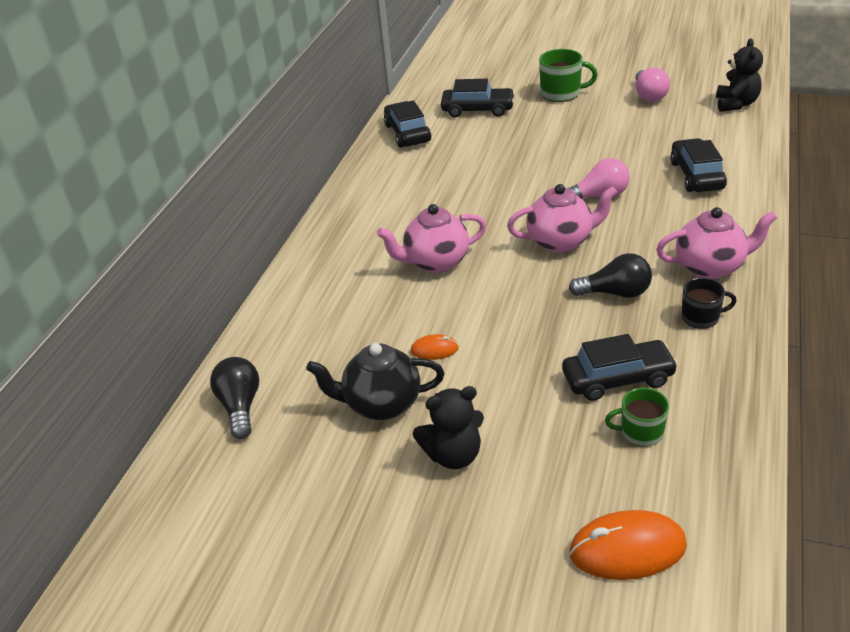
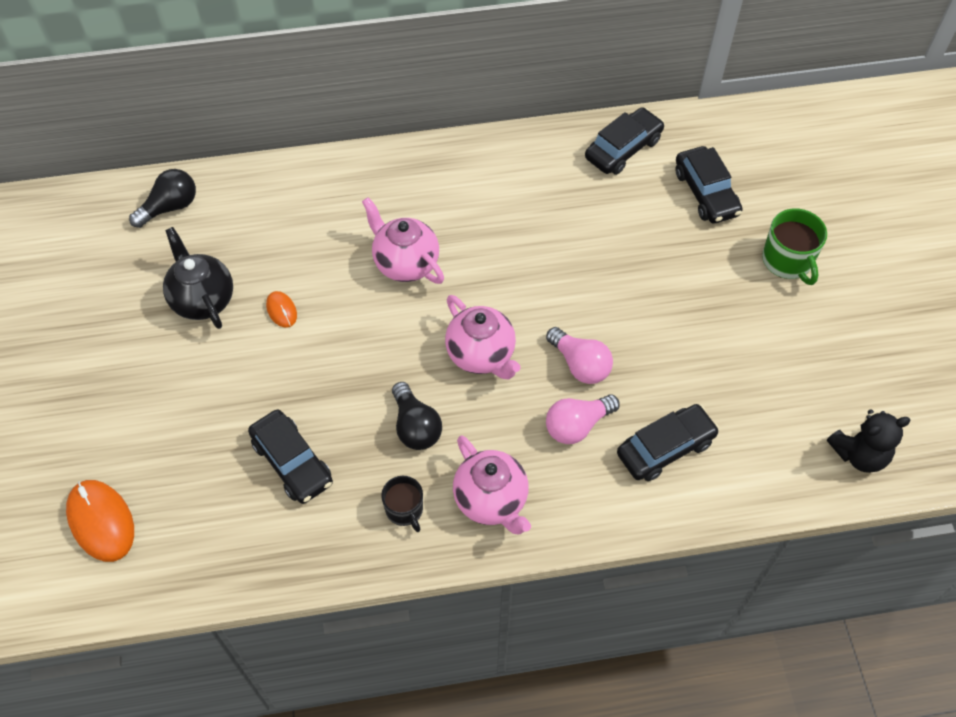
camera: 60 degrees right, 20 degrees up
(453, 455) = (162, 371): black teddy bear -> none
(640, 432) = (230, 498): green mug -> none
(649, 95) = (831, 353): pink light bulb -> pink light bulb (577, 425)

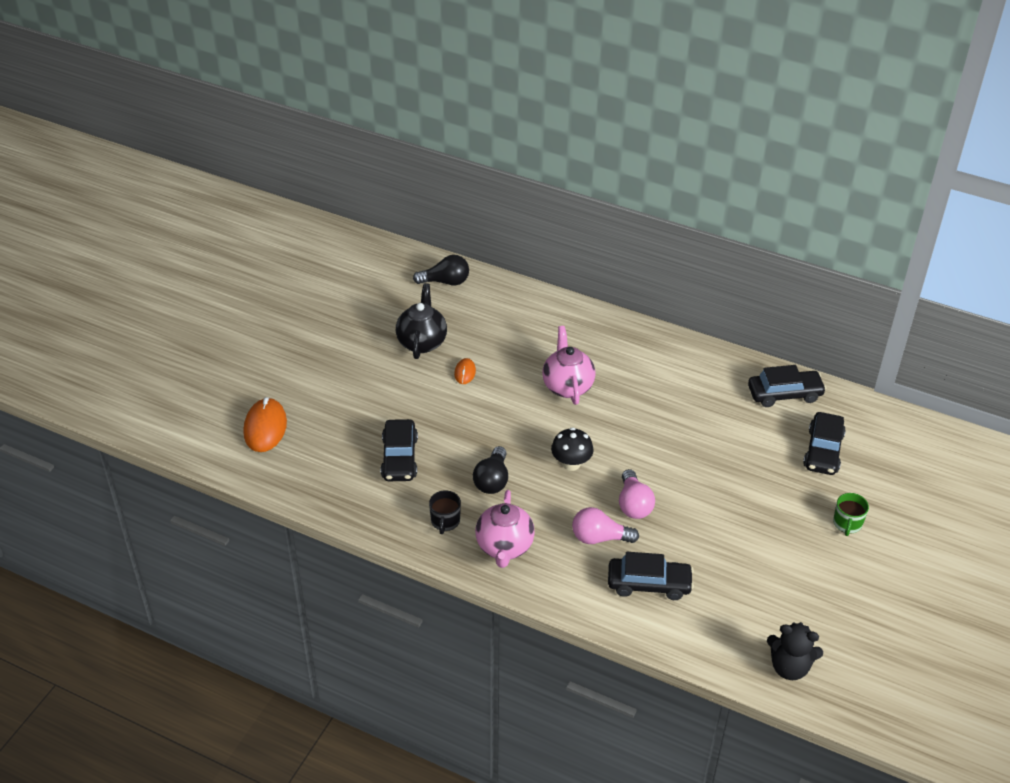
camera: 35 degrees right, 15 degrees down
(481, 355) = (571, 464): pink teapot -> black mushroom
(787, 261) = (847, 523): green mug -> green mug, size x0.66

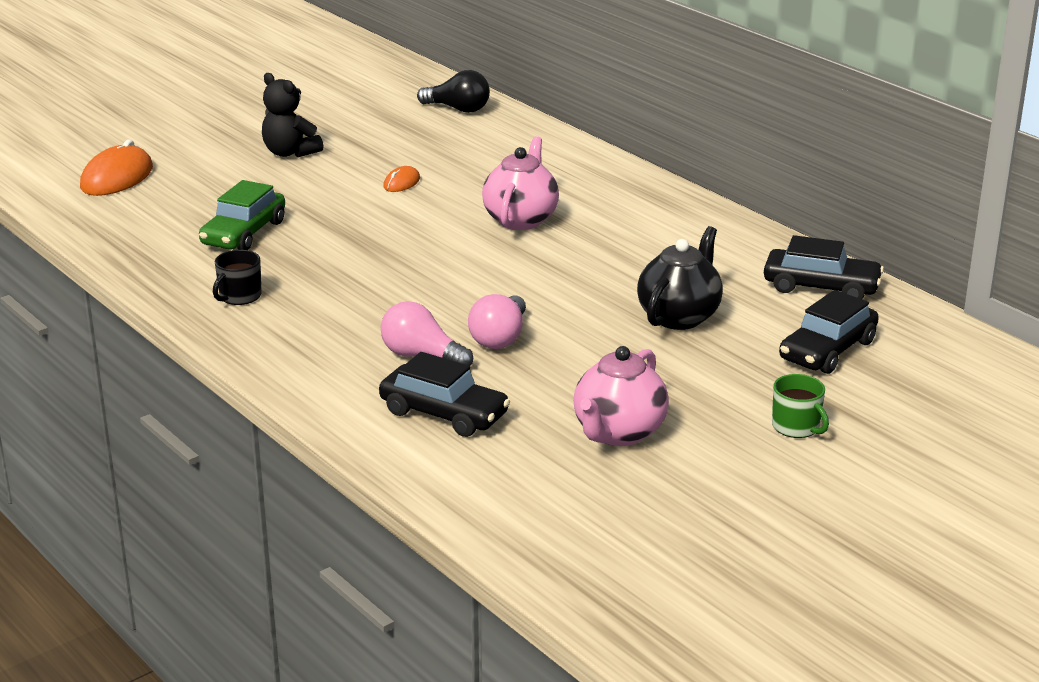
camera: 25 degrees right, 15 degrees down
(399, 458) = (243, 233): black car -> green car
(422, 342) = (376, 149): black teapot -> black teapot (679, 317)
(492, 480) = (337, 276): black light bulb -> none
(504, 547) = (288, 335): pink teapot -> pink teapot (618, 433)
(571, 464) = (454, 284): black mushroom -> none
(789, 667) = (564, 544): black teddy bear -> black teddy bear (290, 152)
(847, 523) = (796, 427): green mug -> green mug turned 75 degrees counterclockwise

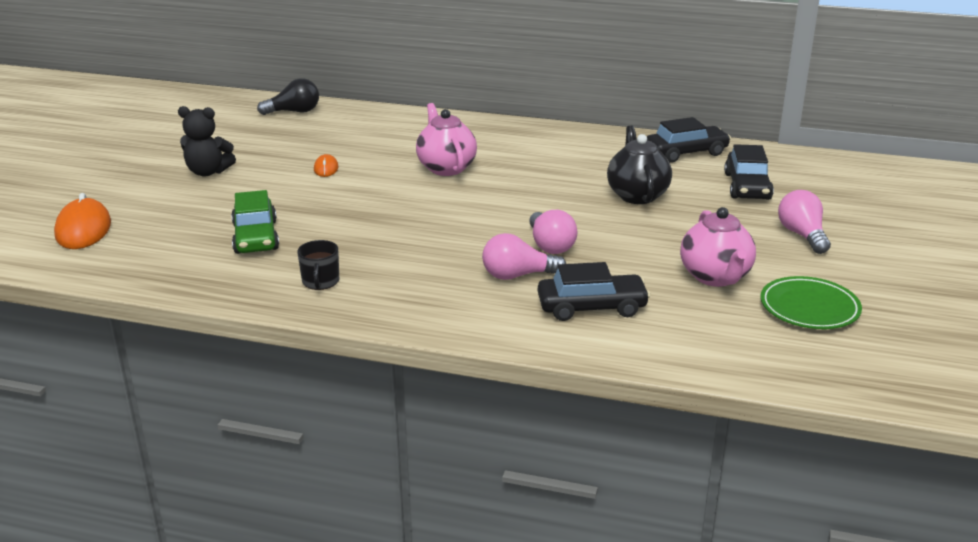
camera: 35 degrees left, 0 degrees up
(666, 502) = (809, 308): none -> green plate
(796, 427) = (802, 235): green mug -> pink light bulb

